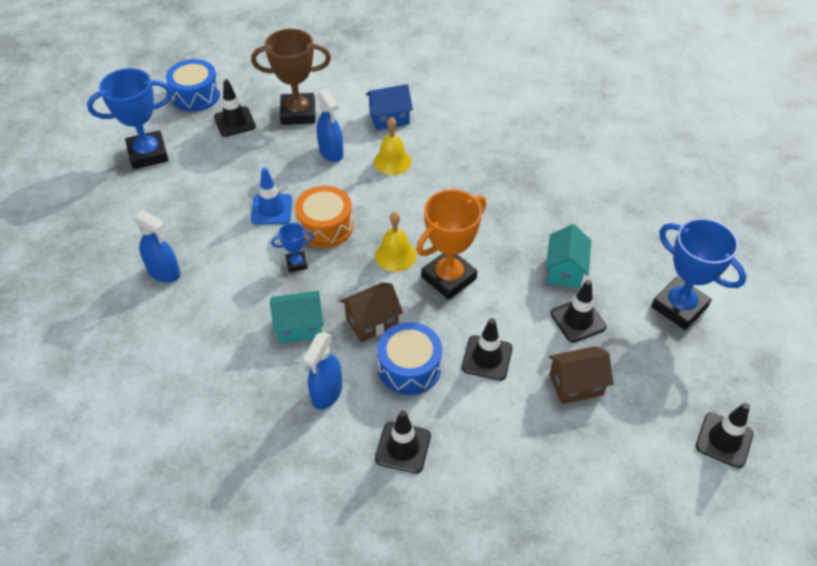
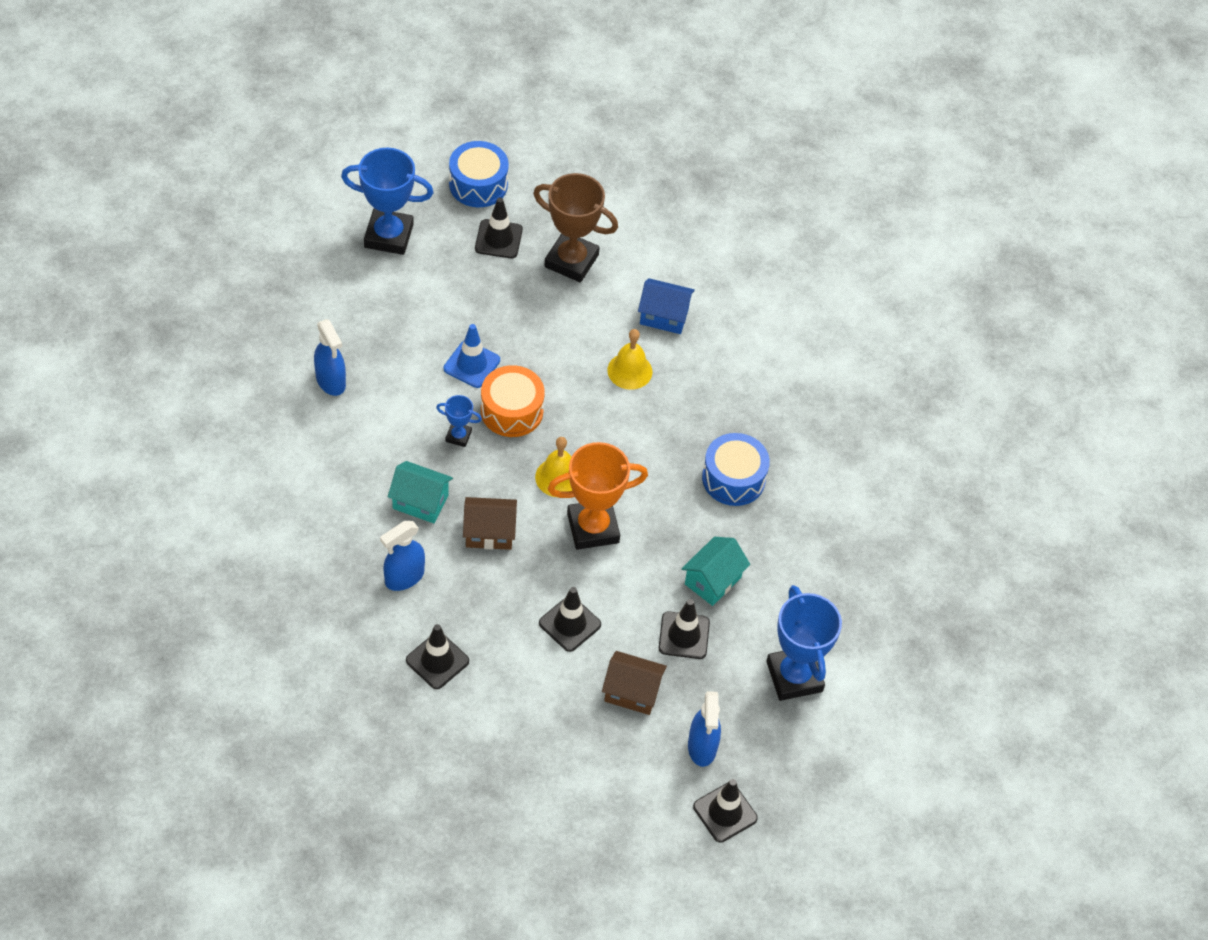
camera: 25 degrees right, 5 degrees up
(331, 153) = (574, 328): blue spray bottle -> blue spray bottle (702, 747)
(409, 368) = (493, 594): blue drum -> blue drum (733, 478)

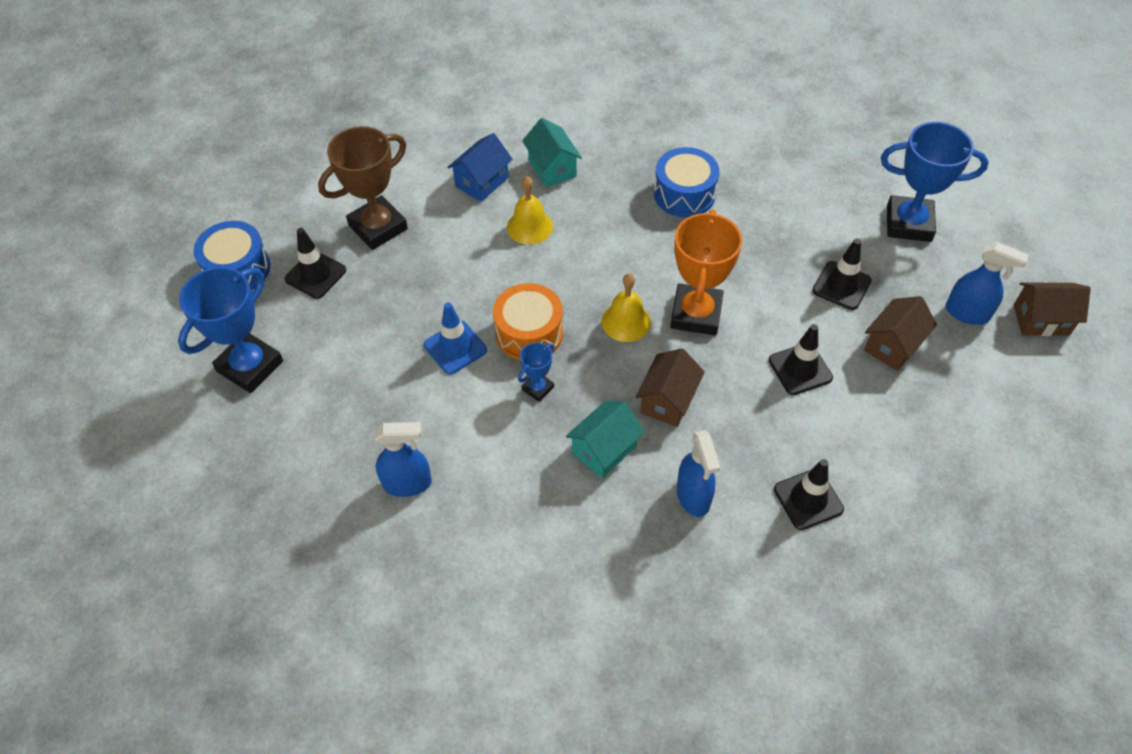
camera: 60 degrees left, 0 degrees up
(712, 580) = (788, 245): turquoise house -> turquoise house (552, 168)
(725, 812) = (1041, 320): black traffic cone -> brown house

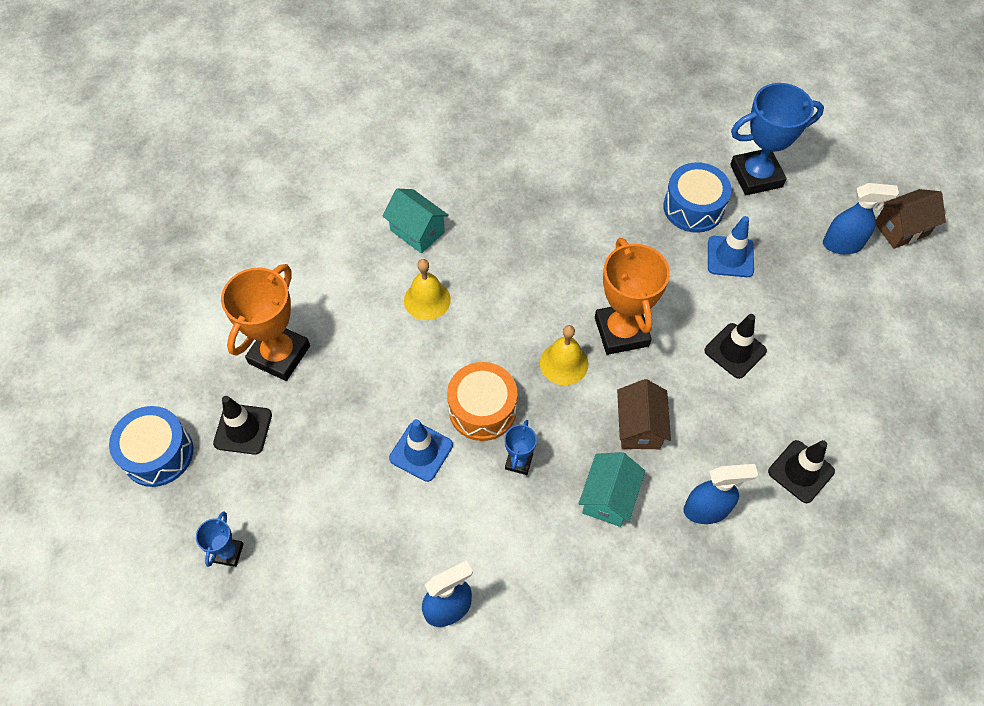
camera: 25 degrees left, 5 degrees up
(250, 366) = (228, 553): blue trophy -> blue trophy, size x0.48
(378, 227) = (279, 354): brown trophy -> orange trophy
(482, 182) = (357, 269): blue house -> none
(684, 194) = (552, 215): blue drum -> blue drum (693, 207)
(693, 496) = (706, 510): blue spray bottle -> blue spray bottle turned 60 degrees counterclockwise
(841, 286) = (730, 257): black traffic cone -> blue traffic cone
(893, 345) = (799, 298): brown house -> none

